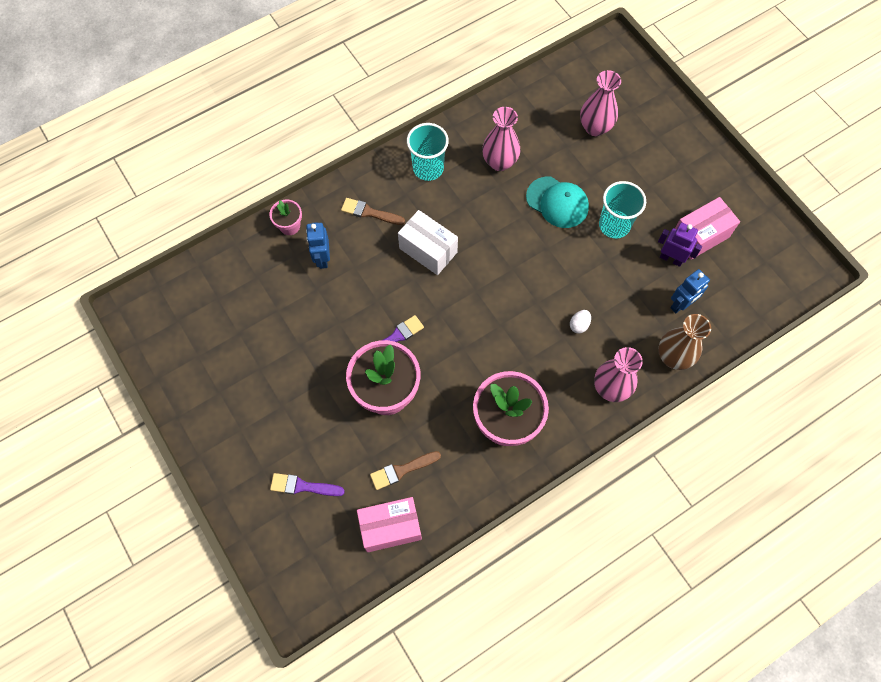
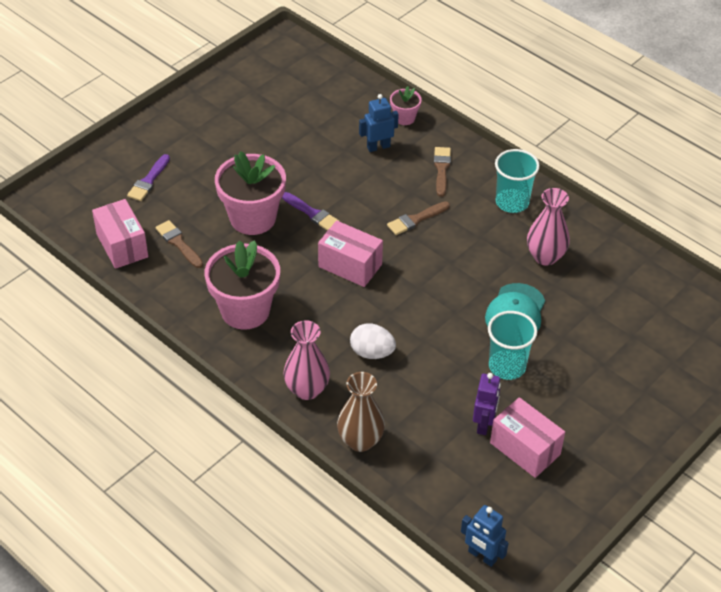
camera: 75 degrees right, 20 degrees down
(303, 486) = (148, 180): purple brush -> purple brush turned 150 degrees counterclockwise
(428, 250) = (416, 219): white box -> brown brush
(471, 319) = (350, 265): none -> pink box
(579, 325) = (372, 352): white egg -> white egg, size x1.64
(595, 127) = (629, 331): pink vase -> none
(681, 304) = (428, 440): blue robot -> blue robot (482, 556)

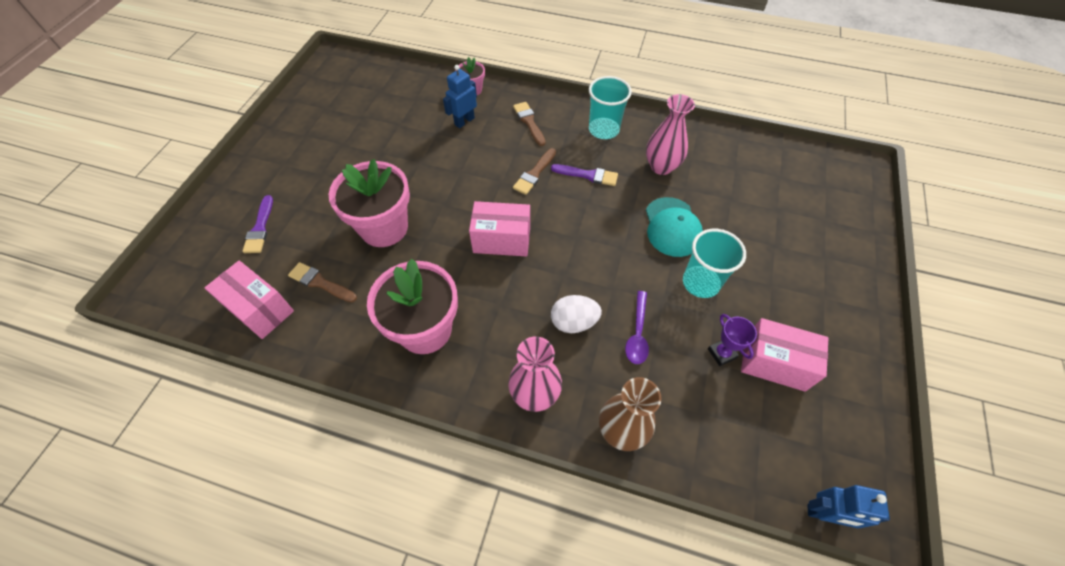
camera: 25 degrees left, 10 degrees up
(312, 213) = (438, 202): purple brush -> purple brush (588, 175)
(421, 381) = (637, 333): none -> purple spoon
(484, 424) = (722, 353): purple robot -> purple trophy

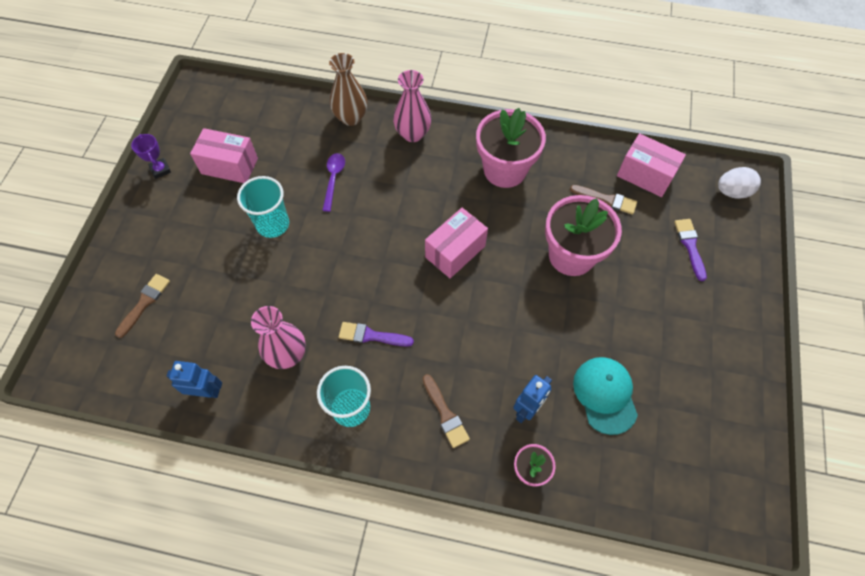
camera: 175 degrees right, 5 degrees up
(502, 240) = (455, 251): pink box -> pink box turned 45 degrees counterclockwise
(534, 174) = (431, 333): brown brush -> brown brush (144, 303)
(574, 322) = (385, 184): white egg -> white egg (732, 192)
(672, 227) = (288, 278): turquoise cap -> turquoise cap (605, 395)
(722, 353) = (269, 170): purple trophy -> purple trophy (160, 170)
(824, 514) = (228, 86): blue robot -> blue robot (206, 391)

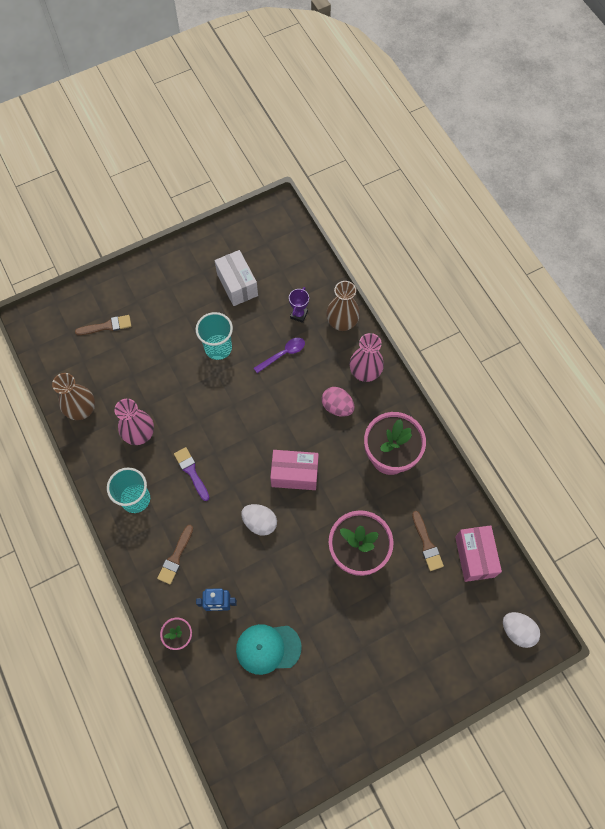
camera: 50 degrees right, 5 degrees up
(160, 170) = (199, 249): purple trophy -> purple trophy (299, 314)
(206, 391) = (82, 410): blue robot -> brown vase
(229, 166) = (237, 285): pink box -> white box
(423, 175) = (337, 407): none -> pink egg
(475, 313) = (260, 522): none -> white egg
(605, 395) = (268, 648): turquoise cap -> turquoise cap turned 135 degrees counterclockwise
(690, 246) = (438, 630): purple brush -> none

